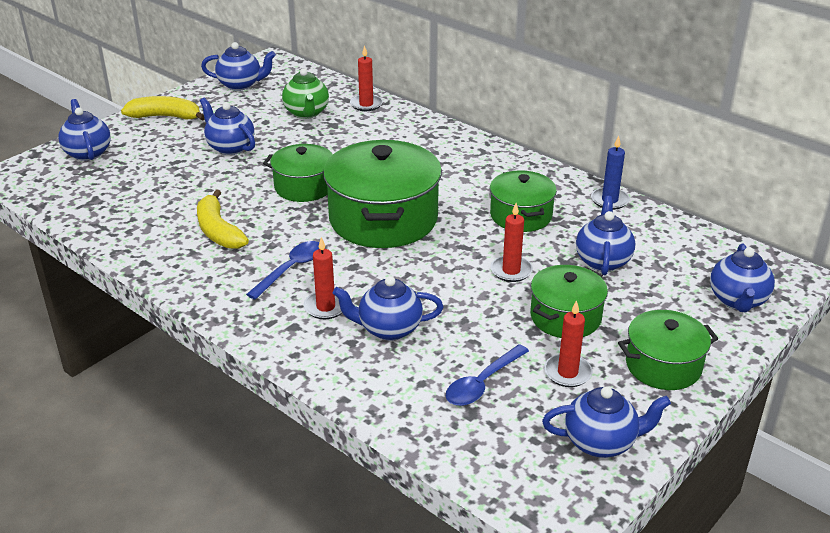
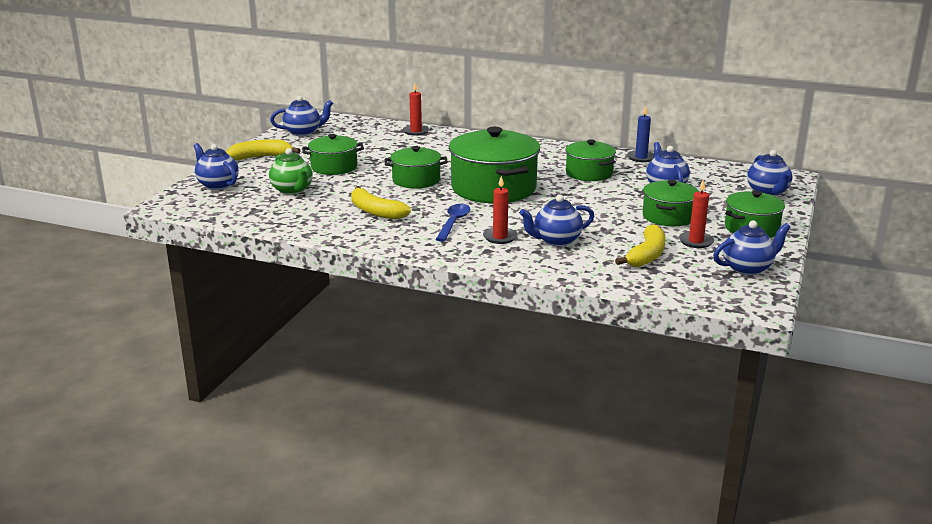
camera: 20 degrees left, 10 degrees down
(230, 147) = (334, 167): blue teapot -> green pot
(306, 113) = (374, 141): green teapot -> green teapot (292, 190)
(482, 383) = (646, 255): blue spoon -> yellow banana
(511, 271) = (610, 200): red candle -> none

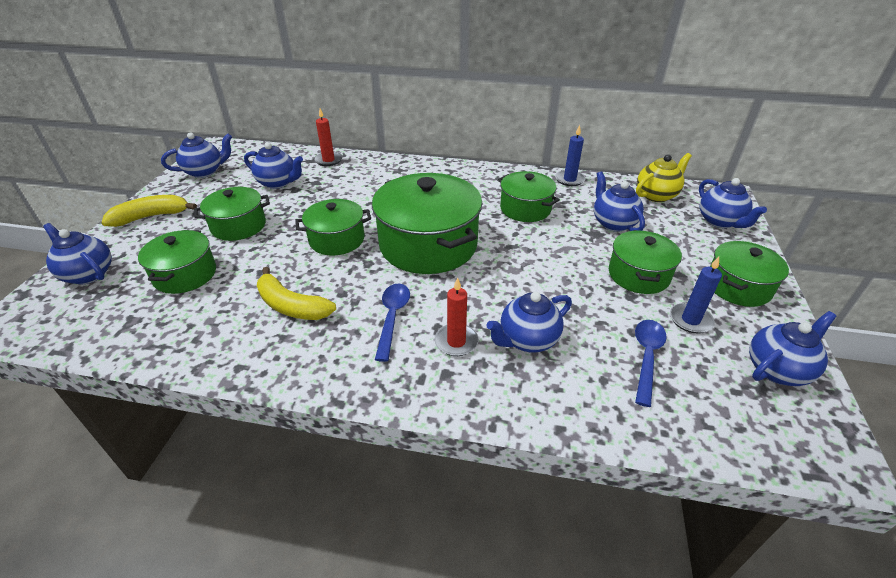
camera: 10 degrees left, 15 degrees up
(292, 190) = (185, 275): green teapot -> green pot
(368, 143) = (278, 183): none -> blue teapot
(646, 255) = (646, 357): yellow banana -> blue spoon
(696, 241) = (690, 320): red candle -> blue candle
(719, 173) = (656, 195): none -> yellow teapot

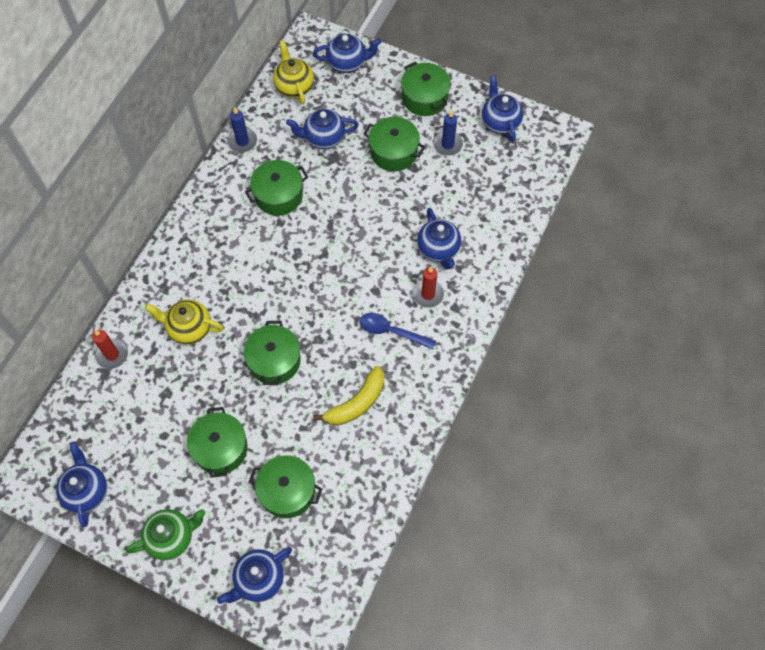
camera: 75 degrees left, 25 degrees up
(151, 217) = (172, 537): yellow banana -> green teapot
(278, 183) = (145, 410): blue teapot -> none
(361, 188) = (189, 328): none -> yellow teapot
(428, 245) = (307, 287): green pot -> none
(646, 357) = (472, 186): blue spoon -> none

